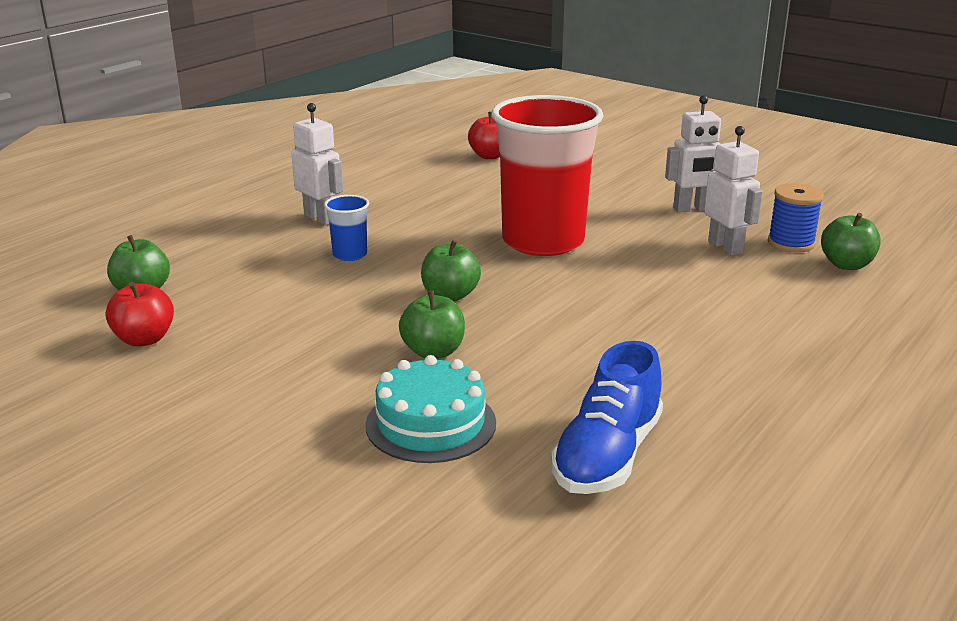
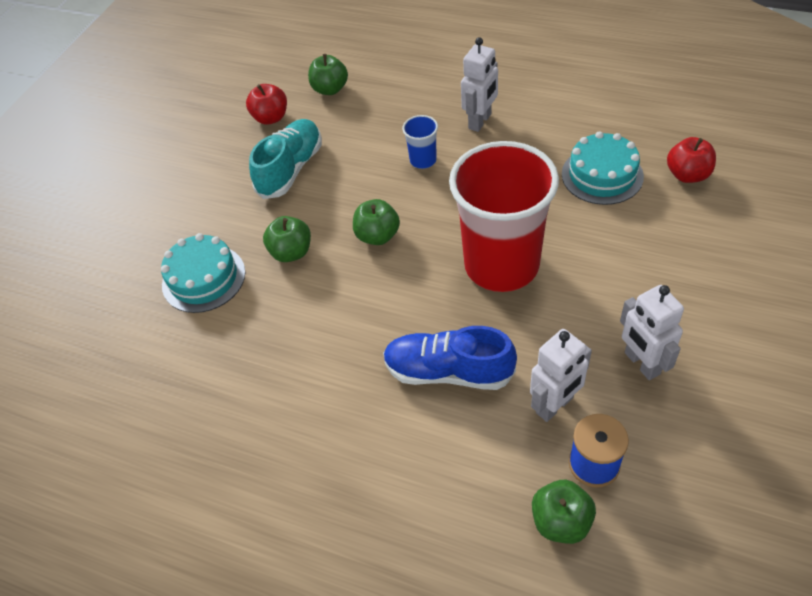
camera: 80 degrees right, 25 degrees up
(274, 336) = (291, 169): none -> turquoise shoe
(459, 183) = (602, 175): none -> turquoise cake
(607, 455) = (182, 378): blue shoe -> blue shoe (448, 371)

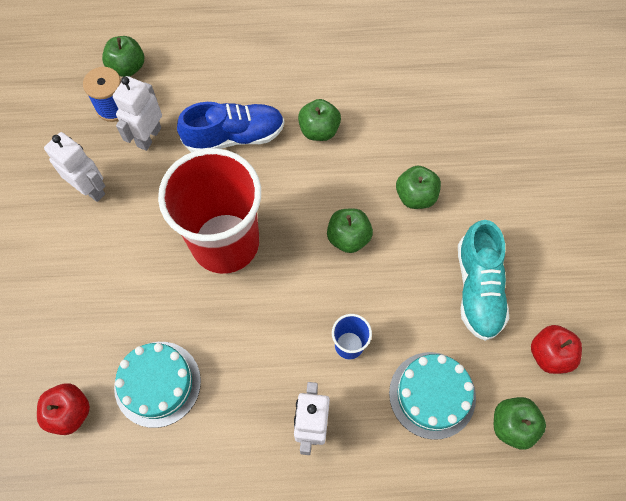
camera: 150 degrees right, 15 degrees up
(203, 278) = (473, 148): turquoise cake -> turquoise cake (432, 395)
(348, 347) = (319, 130): none -> green apple

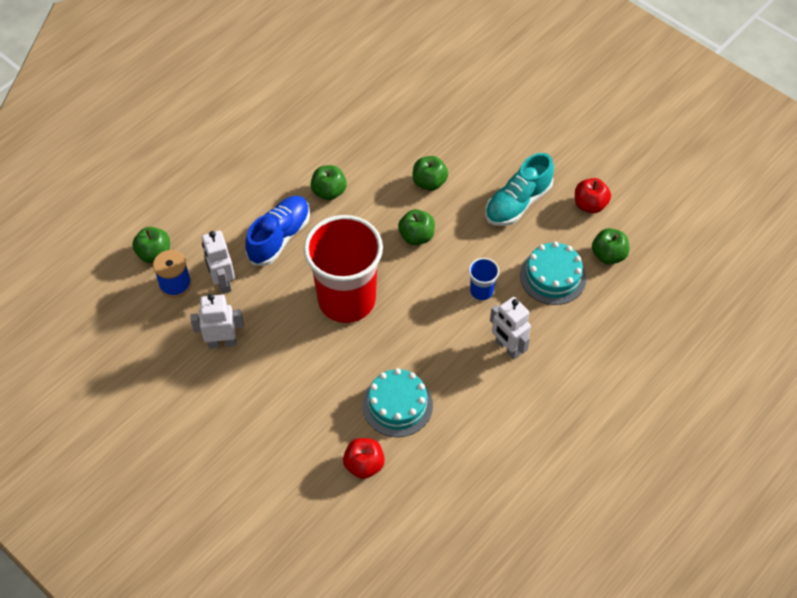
camera: 45 degrees left, 10 degrees down
(478, 288) = (518, 203): turquoise shoe -> turquoise shoe turned 90 degrees clockwise

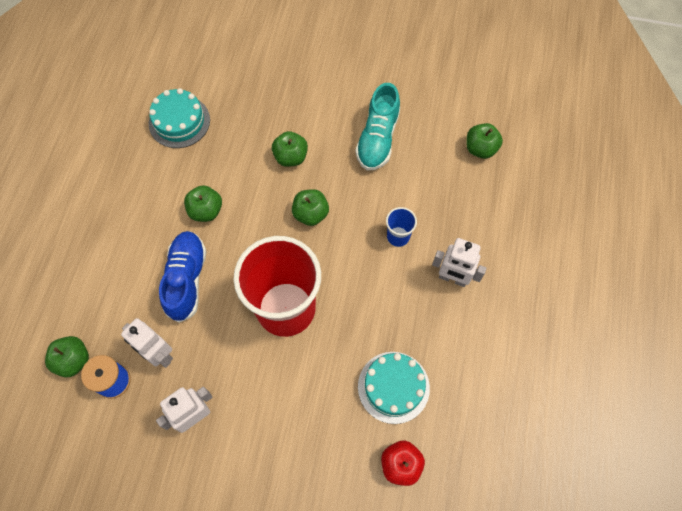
camera: 30 degrees left, 10 degrees up
(553, 276) = (448, 191): turquoise cake -> turquoise cake (179, 121)
(590, 205) = (437, 111): red apple -> none

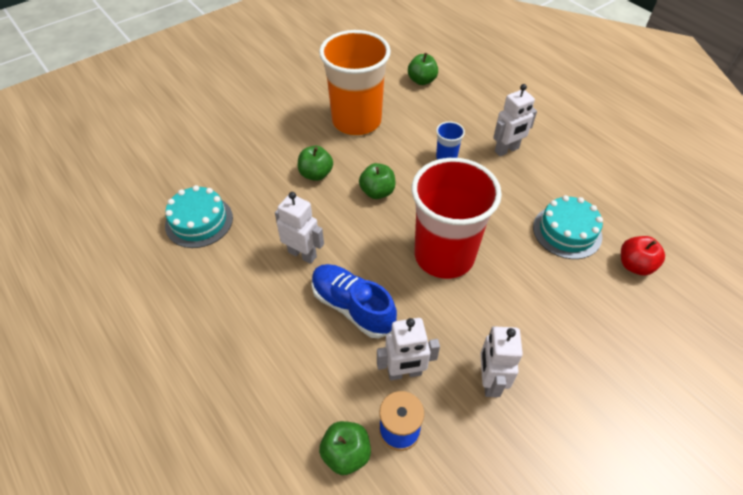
camera: 50 degrees left, 15 degrees down
(206, 211) = (302, 254): green apple -> white robot
(377, 138) = (356, 121): turquoise shoe -> orange cup

